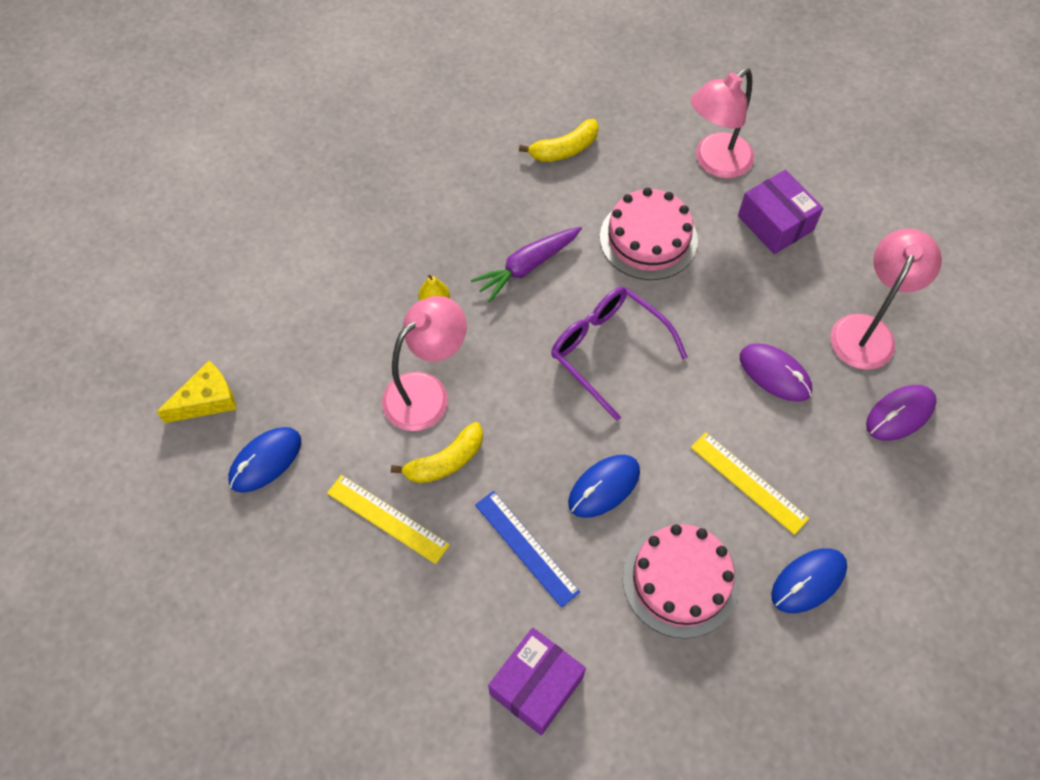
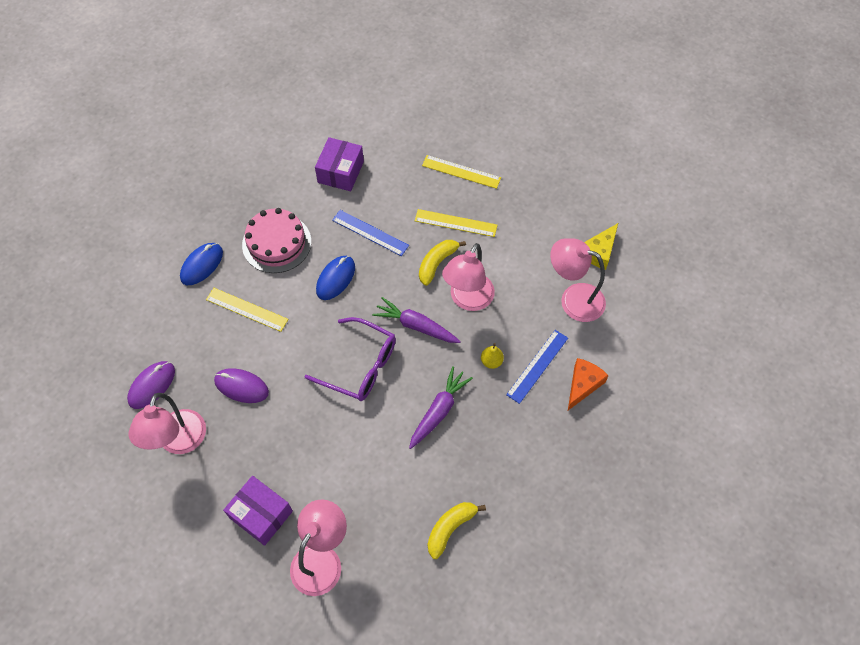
camera: 160 degrees right, 0 degrees up
(265, 461) = (542, 230): blue mouse -> none
(284, 346) = (573, 299): none -> pink lamp
(334, 611) = (461, 172): none -> yellow ruler
(338, 241) = (583, 385): none -> orange cheese
(380, 279) = (537, 366): none -> blue ruler
(513, 379) = (416, 326): none -> purple carrot
(648, 239) = (357, 465): pink cake -> none

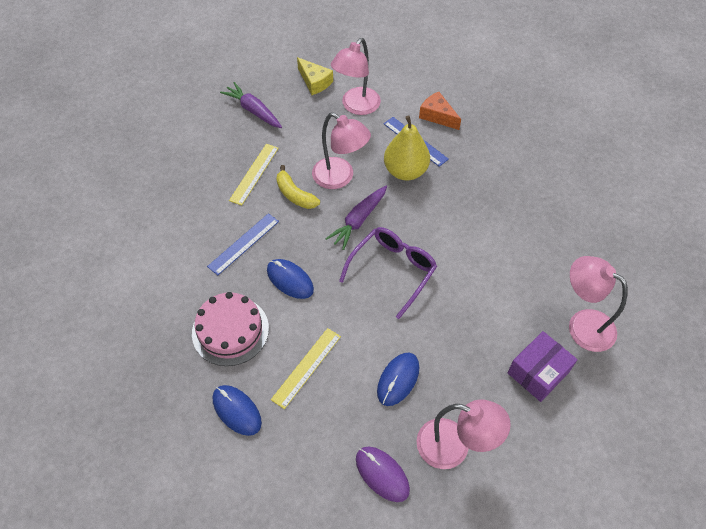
camera: 80 degrees left, 5 degrees down
(241, 386) = (398, 380): purple mouse -> blue mouse
(340, 172) = (158, 260): purple box -> none
(439, 411) = (447, 216): purple carrot -> purple carrot (253, 110)
(450, 528) = (556, 224): yellow banana -> none
(461, 172) = (197, 160): yellow ruler -> none
(491, 361) = (405, 171): yellow pear -> yellow pear, size x2.21

